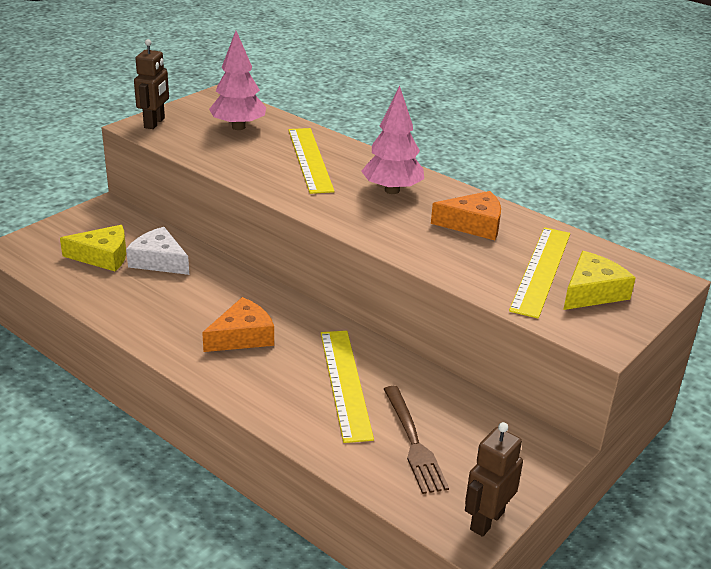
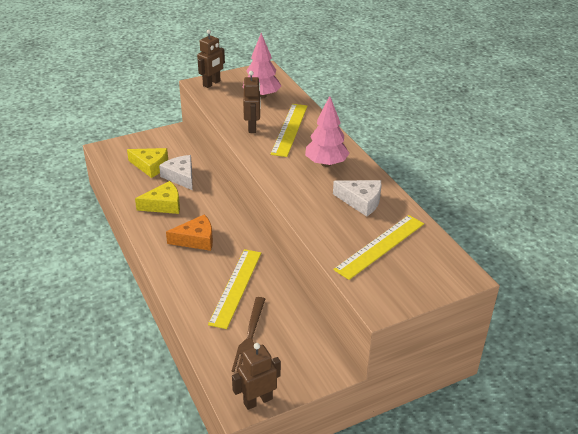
camera: 25 degrees right, 5 degrees up
(257, 166) = (252, 127): none -> brown robot
(473, 225) = (361, 201): orange cheese -> white cheese
(592, 292) = (402, 271): yellow cheese -> yellow cheese (163, 205)

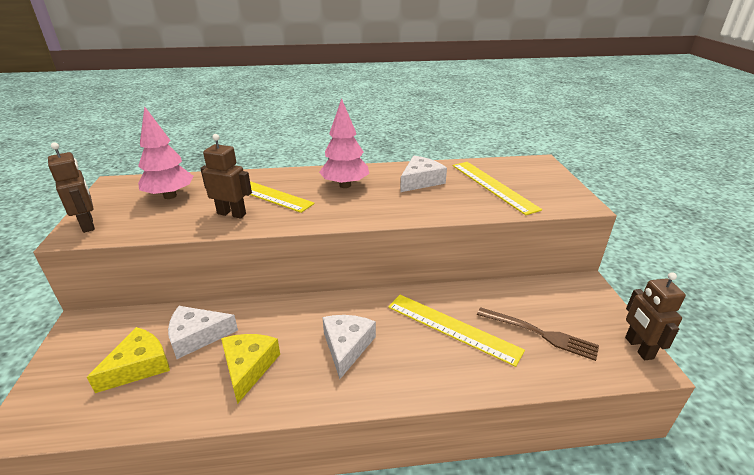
camera: 70 degrees left, 5 degrees down
(196, 239) = (346, 346): orange cheese -> white cheese

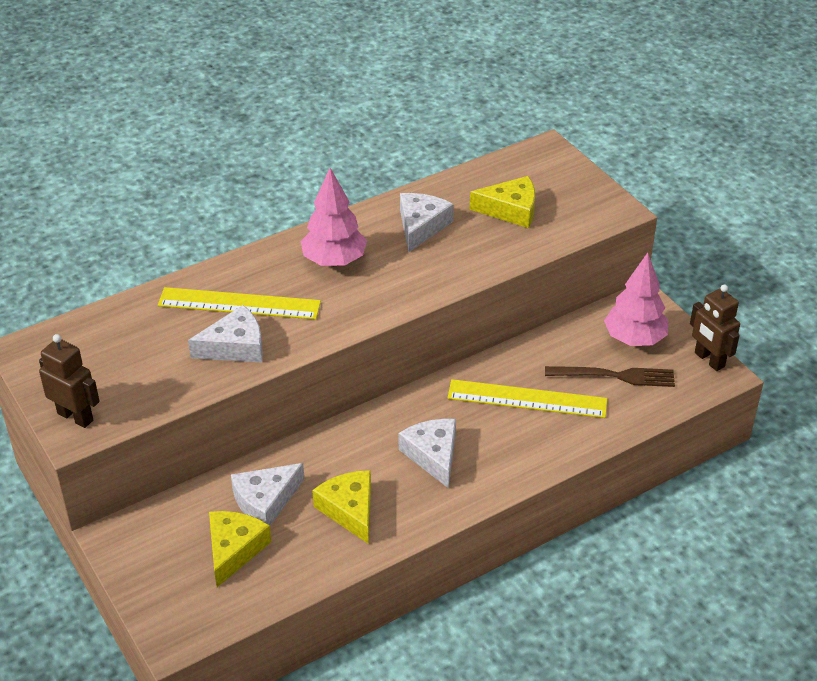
camera: 25 degrees left, 10 degrees up
(170, 196) = (127, 345): pink tree -> pink tree (634, 339)
(232, 214) = (235, 346): brown robot -> white cheese
(493, 186) = (510, 210): yellow ruler -> yellow cheese

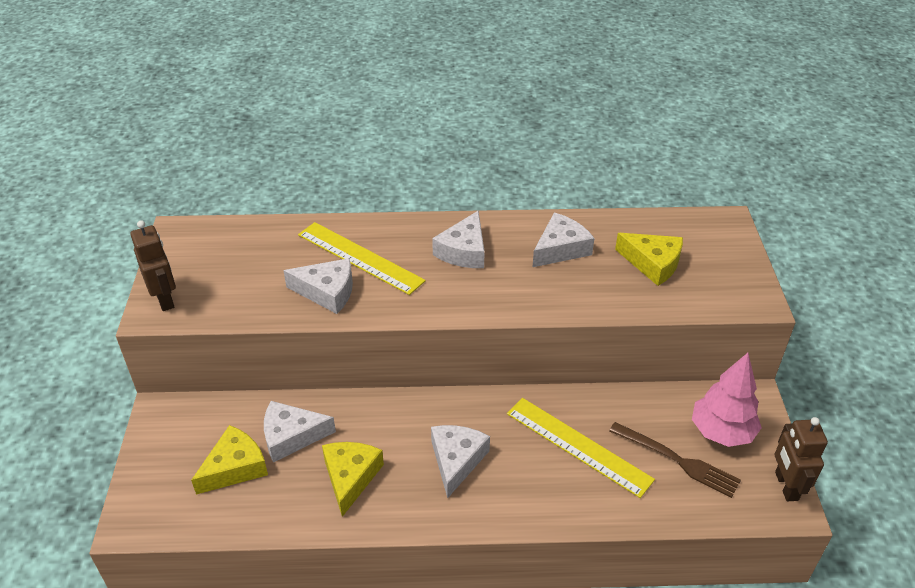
camera: 30 degrees right, 0 degrees up
(334, 261) = (464, 251): pink tree -> white cheese

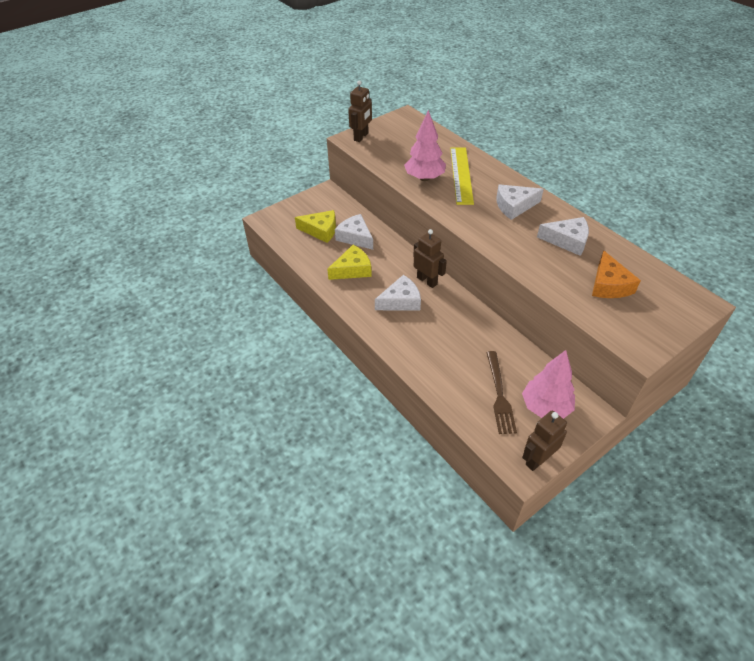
camera: 55 degrees right, 5 degrees up
(327, 292) = (424, 178): white cheese -> pink tree
(446, 412) = (427, 281): none -> brown robot
(578, 446) = (462, 344): yellow ruler -> none
(653, 263) = (609, 285): yellow cheese -> orange cheese

